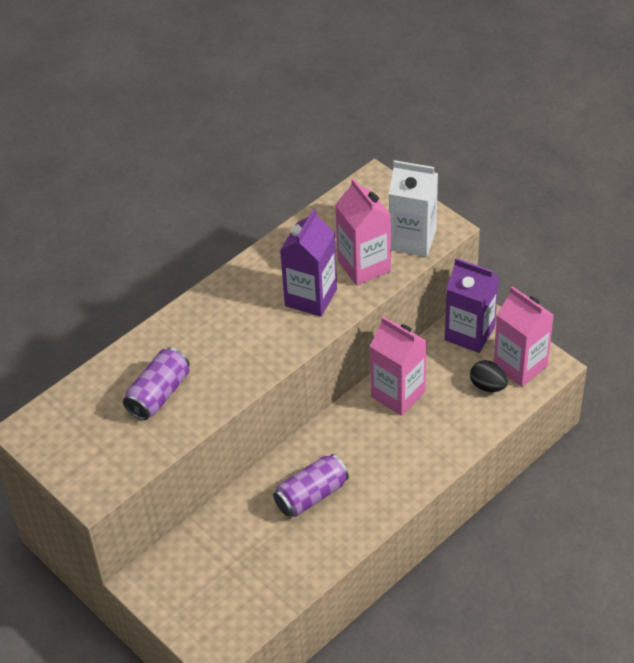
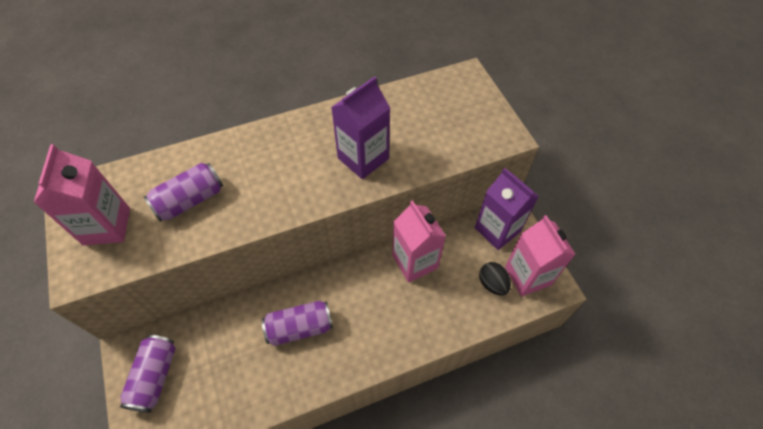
camera: 20 degrees right, 10 degrees up
(187, 591) = (155, 377): none -> purple can
(364, 266) = (422, 146): pink carton -> pink carton (107, 226)
(412, 240) = (475, 137): white carton -> none

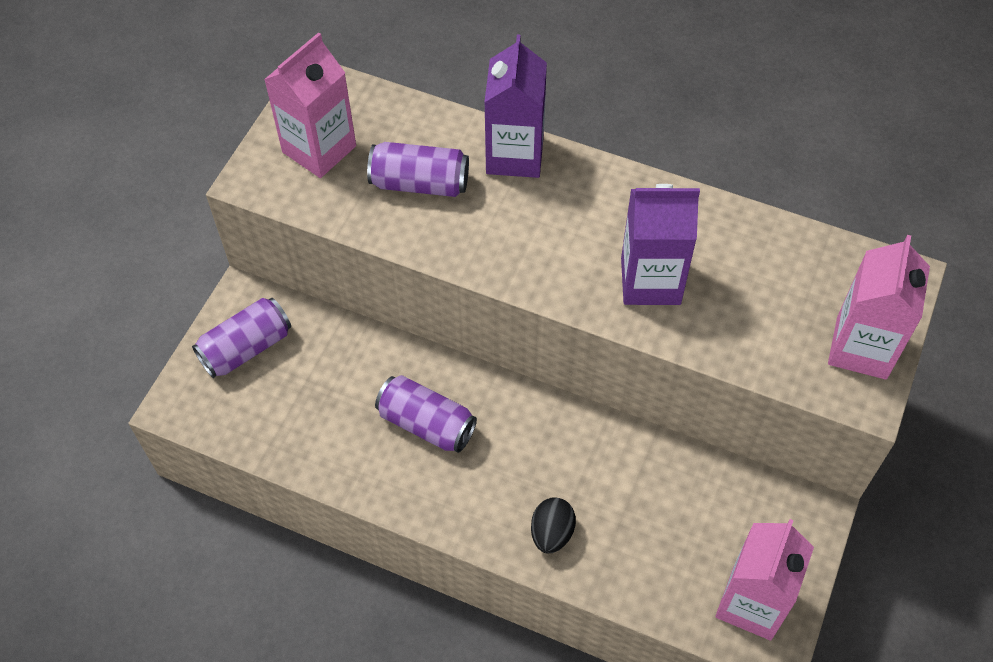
camera: 45 degrees right, 0 degrees up
(415, 261) = (627, 464): pink carton -> pink carton (861, 348)
(492, 284) = (695, 572): black egg -> black egg (552, 533)
(497, 230) = (774, 517): purple carton -> purple carton (515, 155)

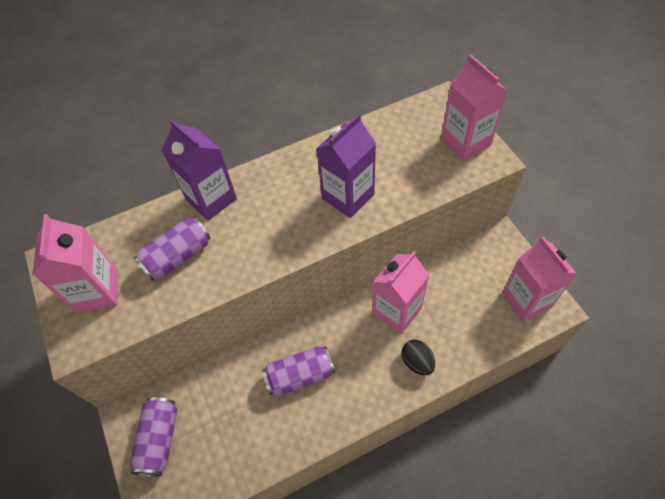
camera: 45 degrees left, 0 degrees up
(596, 465) = (397, 311): none -> pink carton

